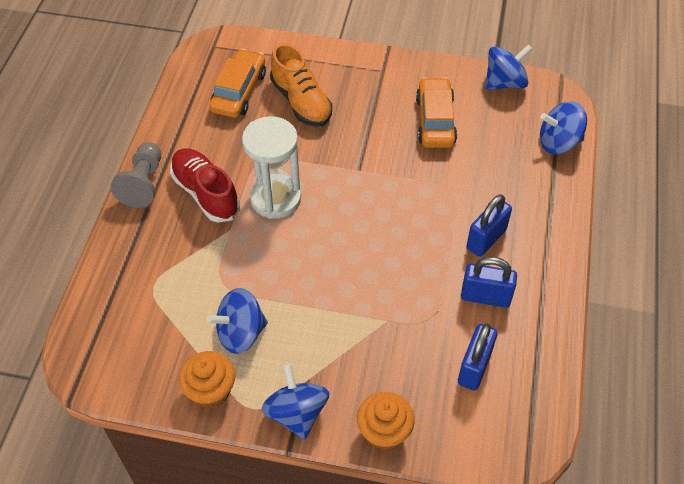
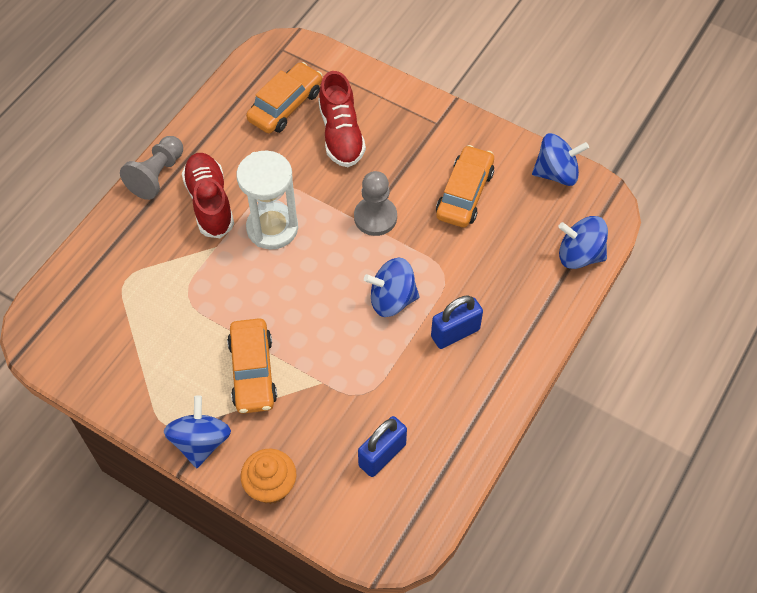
camera: 20 degrees right, 5 degrees up
(211, 390) = (135, 395): orange cupcake -> none
(240, 333) = (183, 350): blue spinning top -> blue spinning top (392, 299)
(301, 102) = (341, 134): orange shoe -> red shoe
(317, 331) = (252, 372): none -> orange car
(366, 162) = (375, 217): none -> grey pawn
(485, 297) = (426, 390): blue padlock -> none

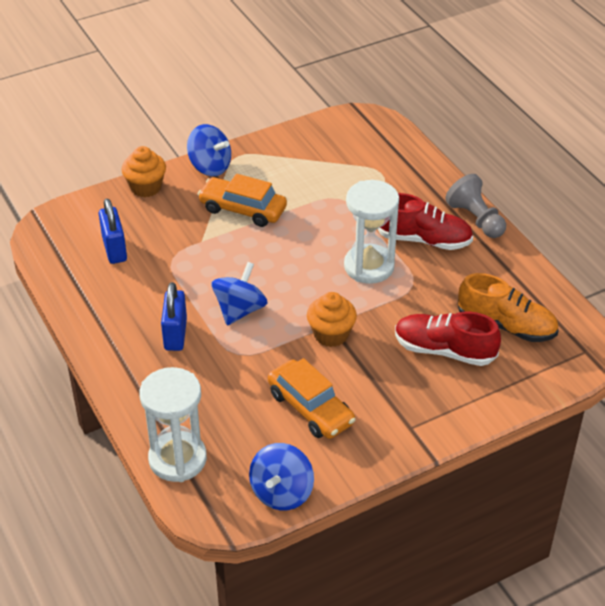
camera: 120 degrees right, 15 degrees down
(285, 105) = (506, 326): orange car -> orange shoe
(375, 217) = (331, 334): grey pawn -> orange cupcake
(579, 255) = (177, 459): blue spinning top -> white hourglass

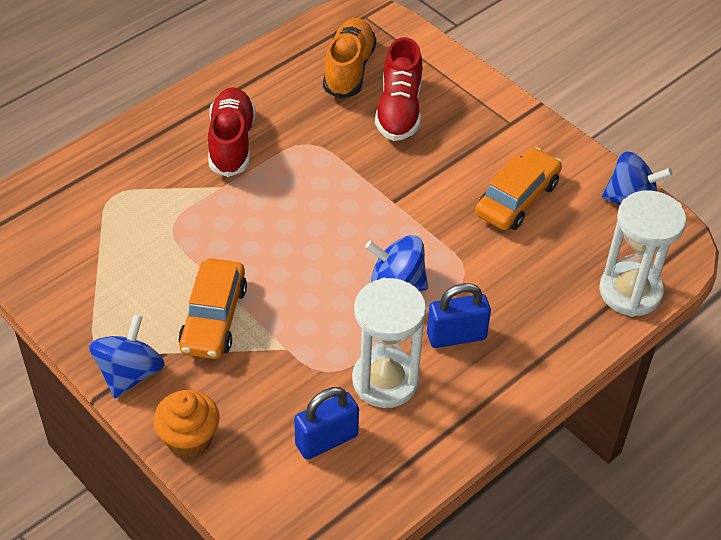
camera: 105 degrees left, 5 degrees up
(331, 334) = (407, 199): orange cupcake -> none
(369, 266) = (289, 183): white hourglass -> white hourglass (385, 381)
(476, 219) = (186, 104): grey pawn -> none

